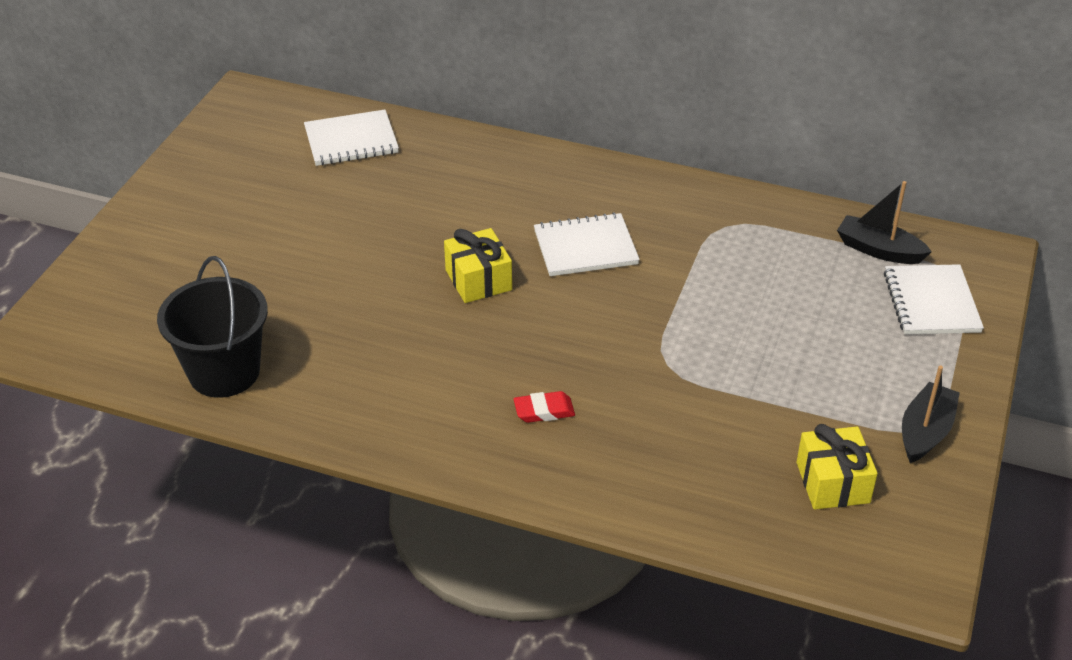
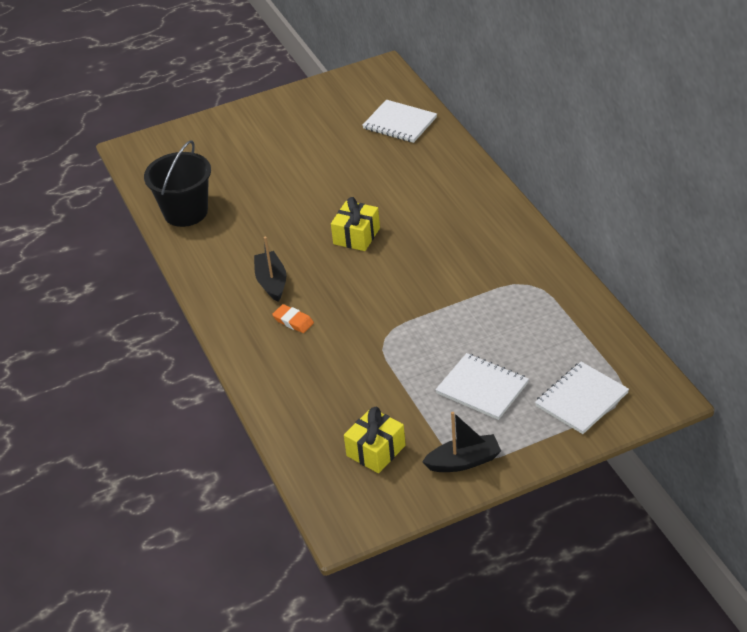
camera: 50 degrees right, 0 degrees up
(544, 411) = (293, 321): red eraser -> orange eraser
(585, 247) = (435, 251): white notebook -> white notebook (482, 388)
(879, 250) = (598, 352): black boat -> black boat (272, 282)

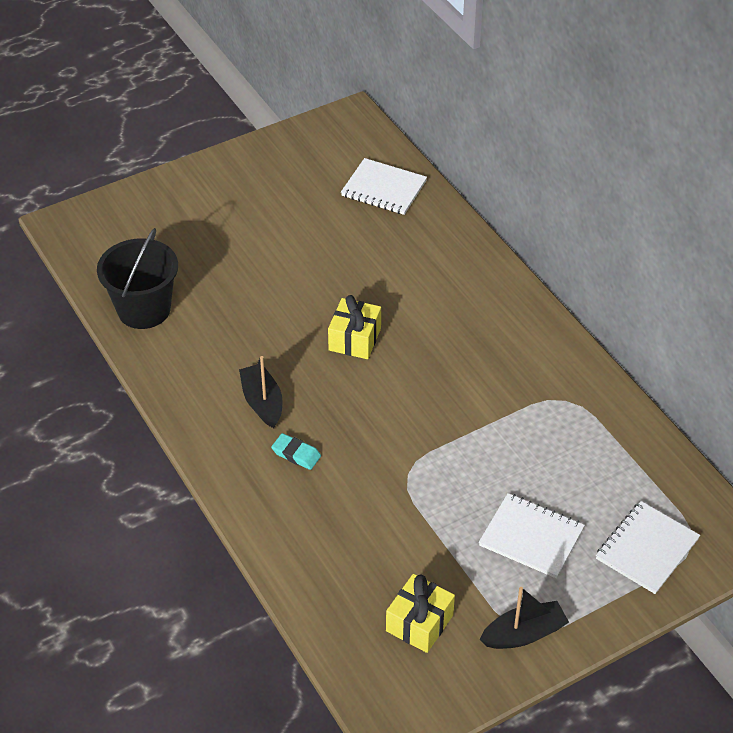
camera: 10 degrees left, 5 degrees up
(293, 321) = (296, 454): orange eraser -> turquoise eraser

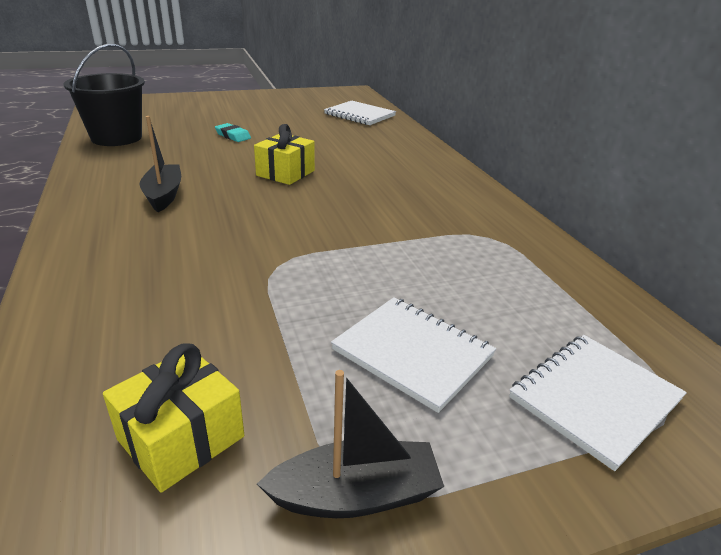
camera: 10 degrees right, 15 degrees down
(296, 454) = (163, 232): turquoise eraser -> turquoise eraser (233, 136)

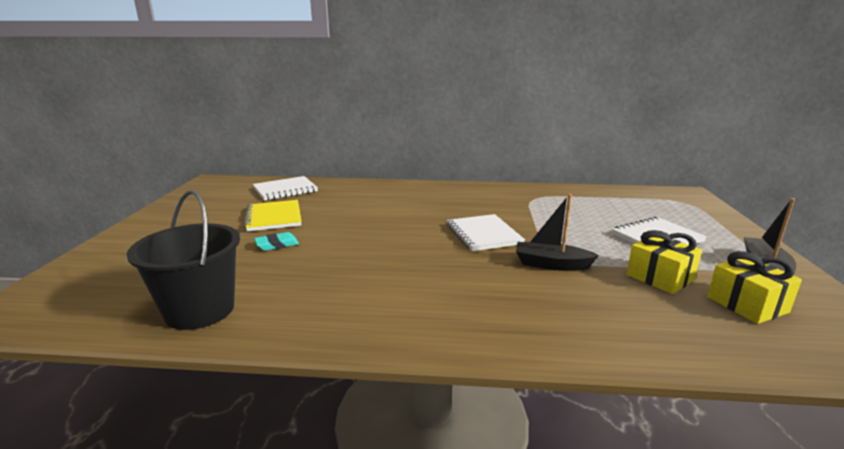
camera: 65 degrees left, 10 degrees down
(164, 195) = (409, 290): black boat -> black boat (551, 264)
(285, 173) = (397, 235): yellow gift -> yellow gift (659, 277)
(290, 124) = (273, 217): none -> yellow notebook
(594, 399) = (684, 212): white notebook -> white notebook (483, 234)

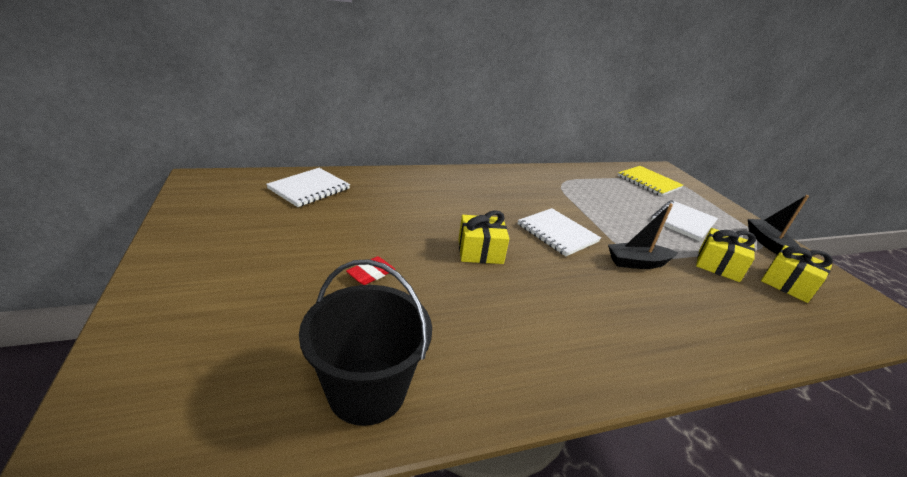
camera: 25 degrees left, 10 degrees up
(273, 217) = (331, 232): yellow notebook -> yellow notebook (649, 182)
(277, 245) = (371, 274): turquoise eraser -> red eraser
(388, 240) = (480, 251): none -> yellow gift

